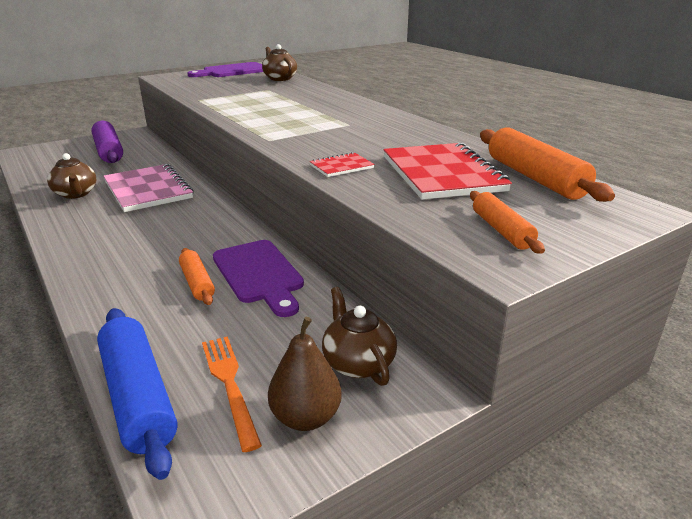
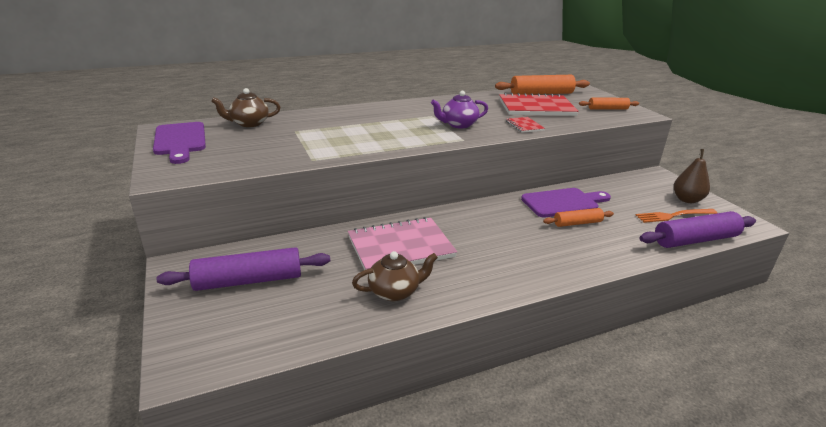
camera: 80 degrees left, 0 degrees up
(138, 397) = (695, 240): blue rolling pin -> purple rolling pin
(322, 136) = (458, 125): none -> purple teapot
(358, 363) = (643, 185): brown teapot -> none

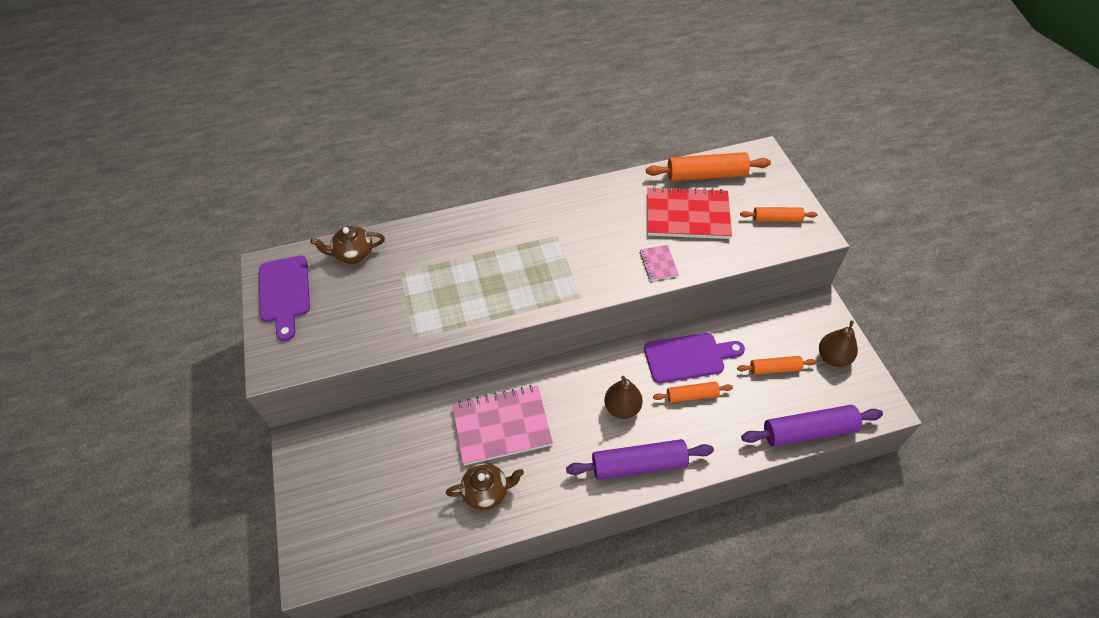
camera: 10 degrees right, 25 degrees up
(248, 280) = (359, 467): purple rolling pin -> purple rolling pin (639, 464)
(458, 125) = (582, 260): purple teapot -> none
(516, 232) = (622, 408): none -> brown pear
(524, 126) = (658, 264): red notebook -> pink notebook
(642, 207) = (774, 369): none -> orange rolling pin
(673, 215) = (804, 387): orange fork -> none

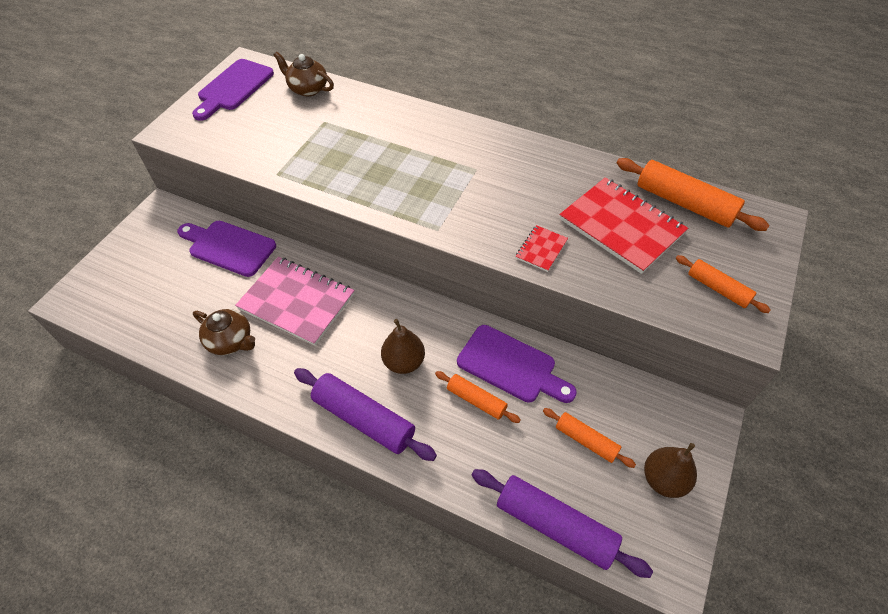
camera: 40 degrees right, 0 degrees up
(398, 427) = (228, 247): none -> purple cutting board
(658, 264) = (541, 249): pink notebook -> red notebook

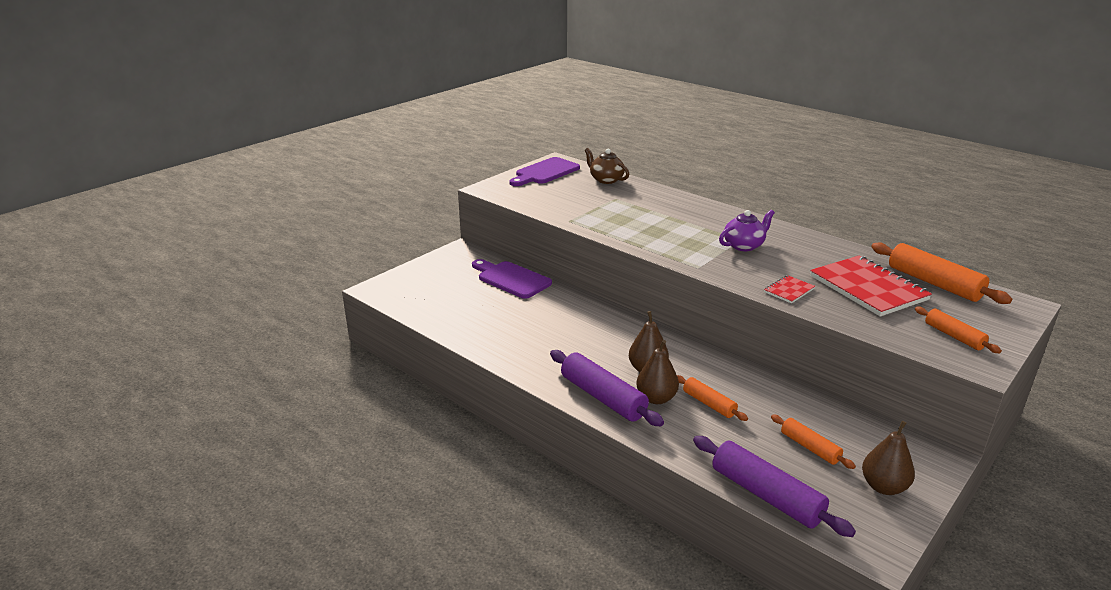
camera: 15 degrees right, 25 degrees down
(231, 341) = (499, 333): brown teapot -> none
(297, 302) = (561, 319): pink notebook -> none
(420, 406) = (656, 398): none -> brown pear
(481, 180) = (744, 246): none -> purple teapot
(511, 366) = (747, 388): purple cutting board -> none

